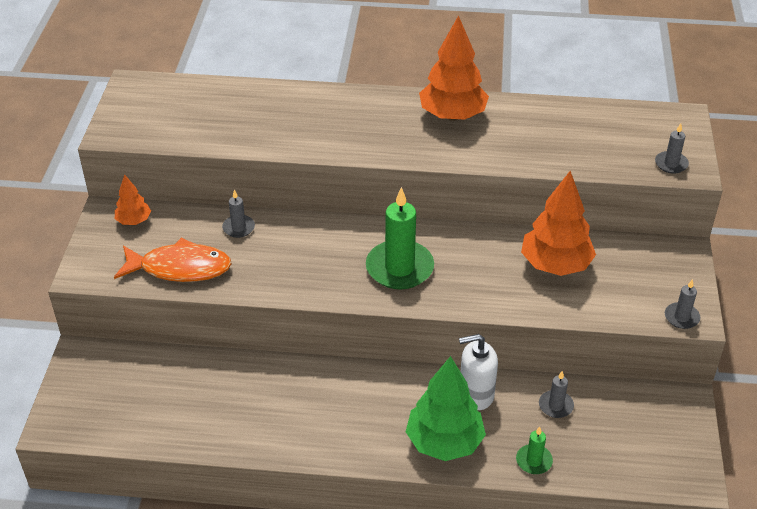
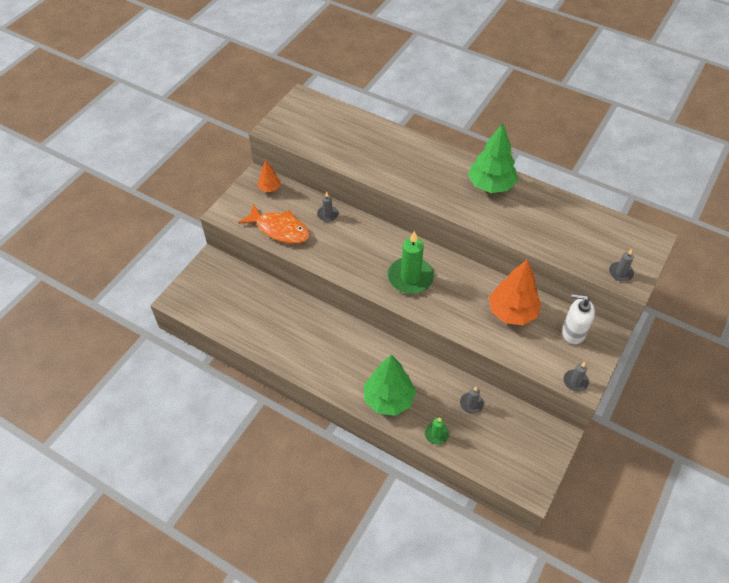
camera: 25 degrees right, 10 degrees up
(452, 115) = (490, 185): orange tree -> green tree
(475, 394) = (425, 376): white soap dispenser -> white soap dispenser (573, 332)

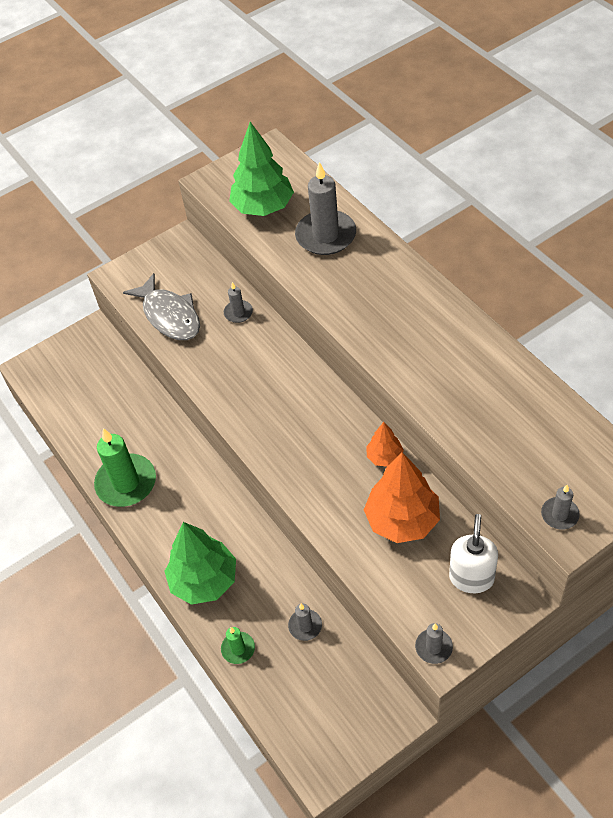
camera: 30 degrees right, 0 degrees up
(269, 188) = (187, 258): orange tree -> orange tree (384, 457)
(279, 229) = (169, 315): orange fish -> grey fish
(375, 145) = (326, 235): none -> grey candle
(410, 277) = (294, 428): green candle -> green candle (126, 483)
(490, 185) = (447, 333): green tree -> green tree (263, 207)
(573, 332) = (471, 577): white soap dispenser -> white soap dispenser turned 60 degrees clockwise

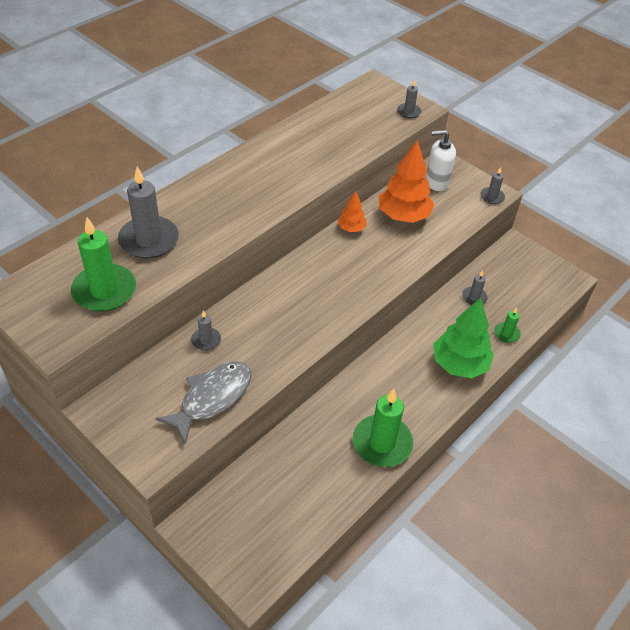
camera: 110 degrees left, 5 degrees down
(263, 207) = (104, 291): green tree -> green candle

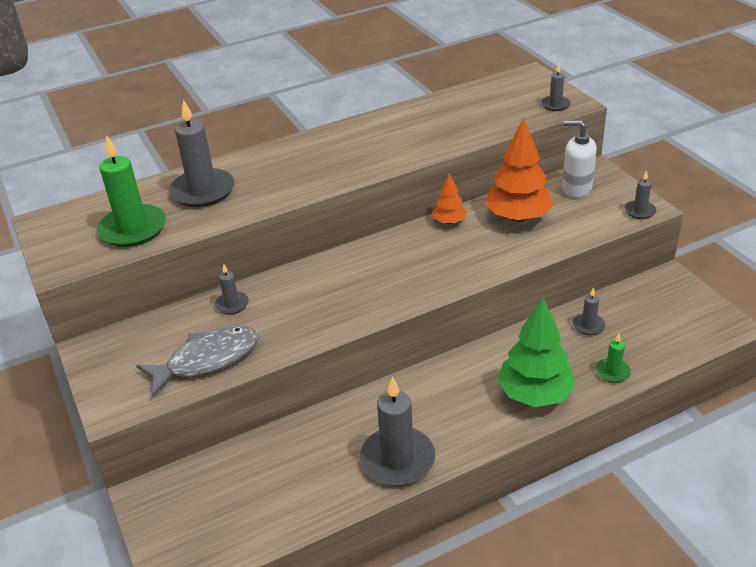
camera: 25 degrees right, 10 degrees down
(382, 443) = (397, 459): green candle -> grey candle

